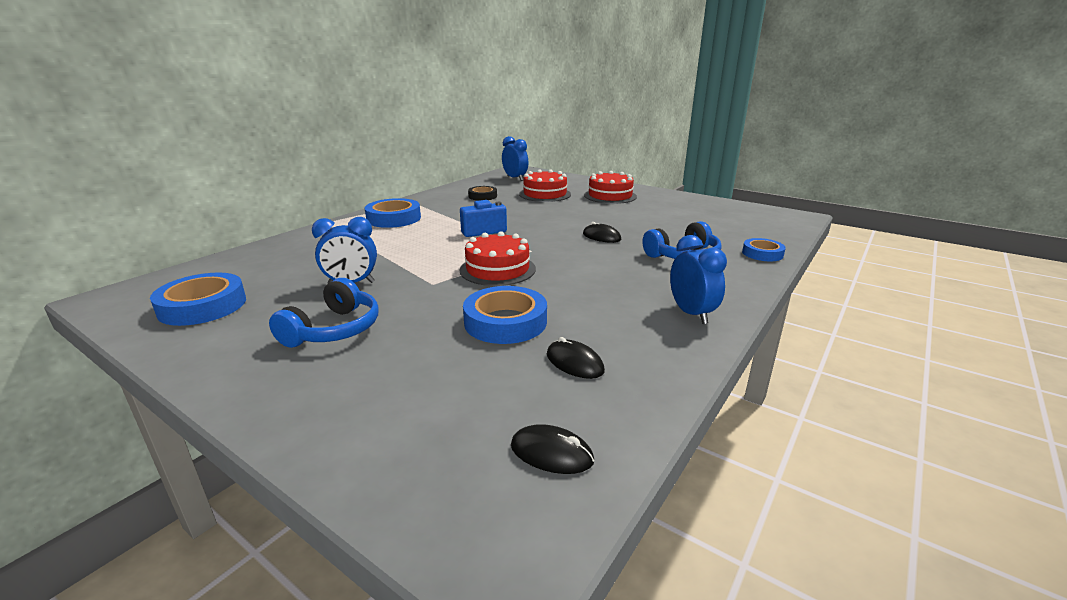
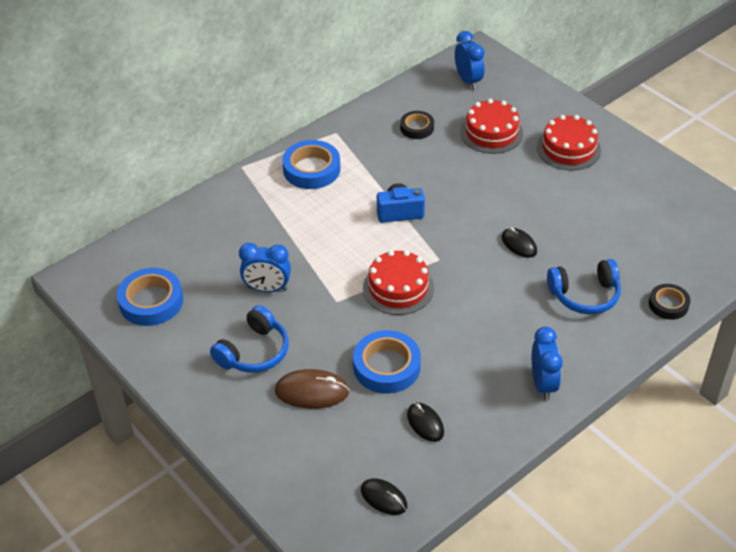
camera: 15 degrees right, 20 degrees up
(414, 354) = (312, 391): none -> brown mouse
(762, 253) = (668, 304): blue tape -> black tape

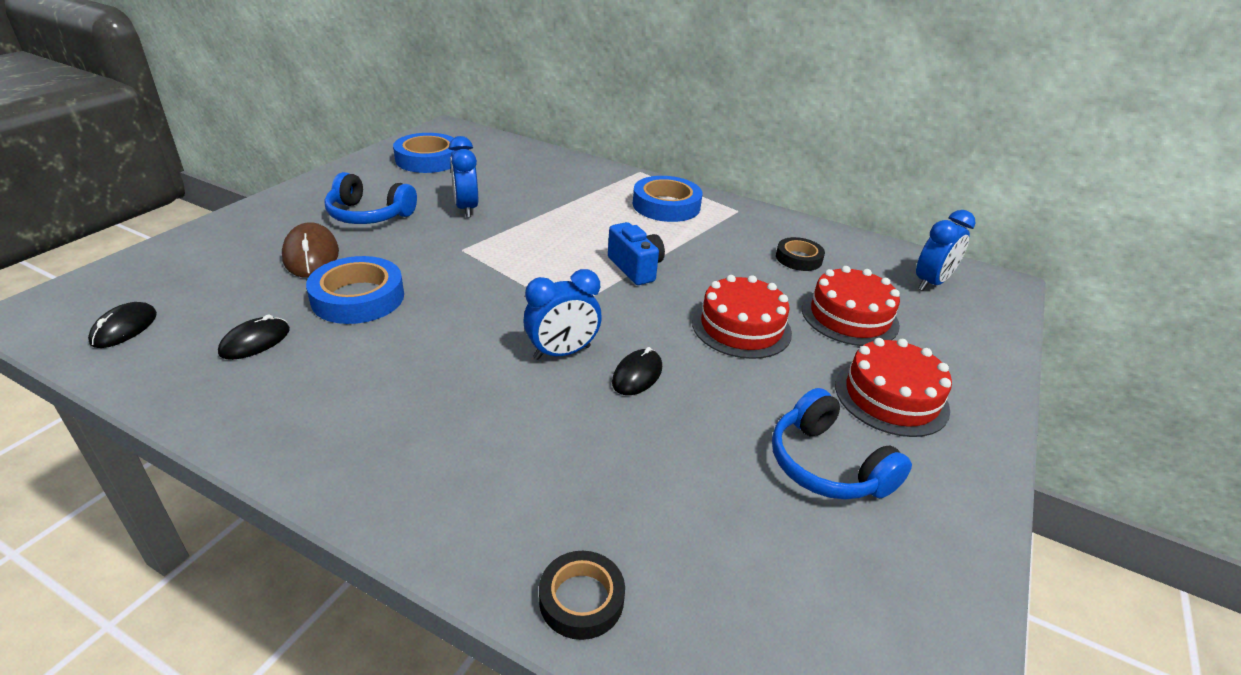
camera: 65 degrees right, 10 degrees down
(398, 288) = (500, 286): red cake -> red cake (741, 327)
(543, 384) = (337, 445): blue clock -> blue clock (562, 353)
(585, 295) = (557, 466): blue headphones -> blue headphones (827, 465)

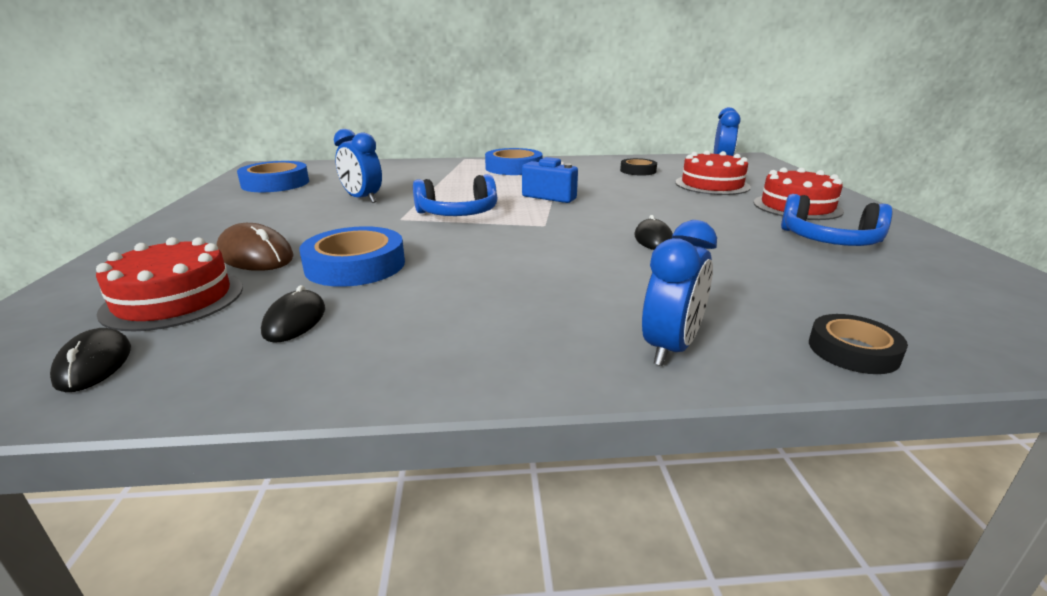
camera: 30 degrees left, 10 degrees down
(369, 215) = (274, 221): blue headphones -> blue headphones (458, 213)
(562, 353) = (584, 244): blue clock -> blue clock (670, 348)
(741, 327) = (667, 203): red cake -> red cake (174, 299)

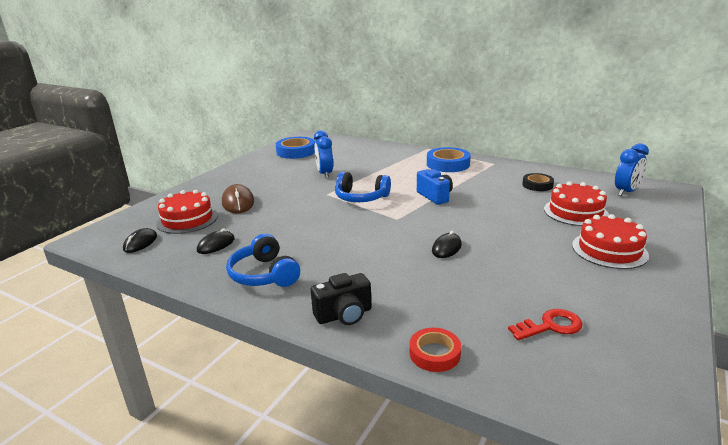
camera: 35 degrees right, 0 degrees up
(355, 265) = (270, 221): blue tape -> none
(670, 348) = (344, 315): blue clock -> black camera
(829, 240) = (573, 285): blue headphones -> blue headphones (264, 274)
(853, 350) = (434, 353): black tape -> red tape
(886, 281) = (550, 326): none -> red key

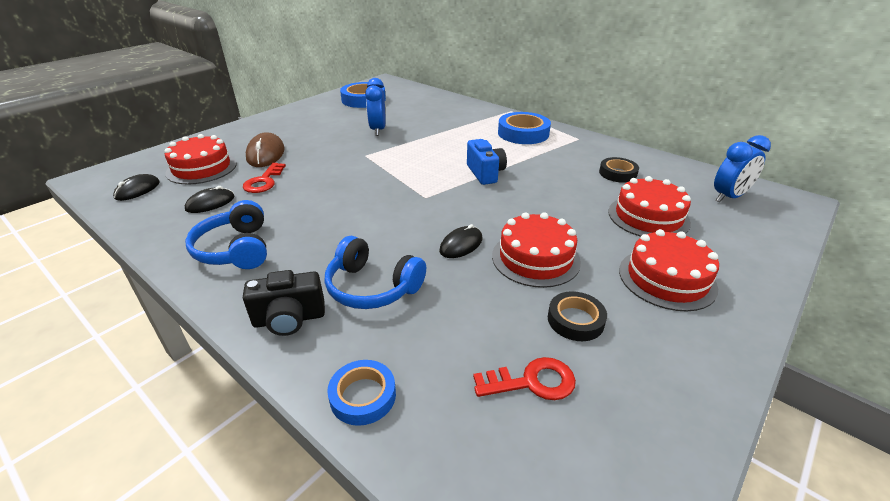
camera: 10 degrees right, 10 degrees up
(252, 223) = (264, 181): none -> red key
(361, 197) = (400, 164): blue headphones -> blue headphones (372, 287)
(434, 353) = (363, 396): red tape -> blue tape
(508, 249) = (535, 258): none -> red cake
(559, 284) = (575, 320): none -> black tape

